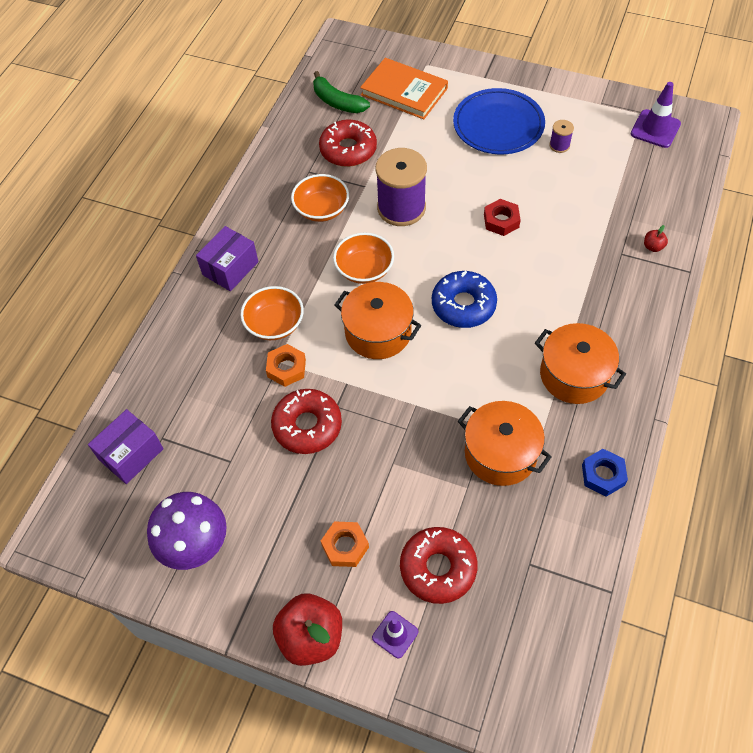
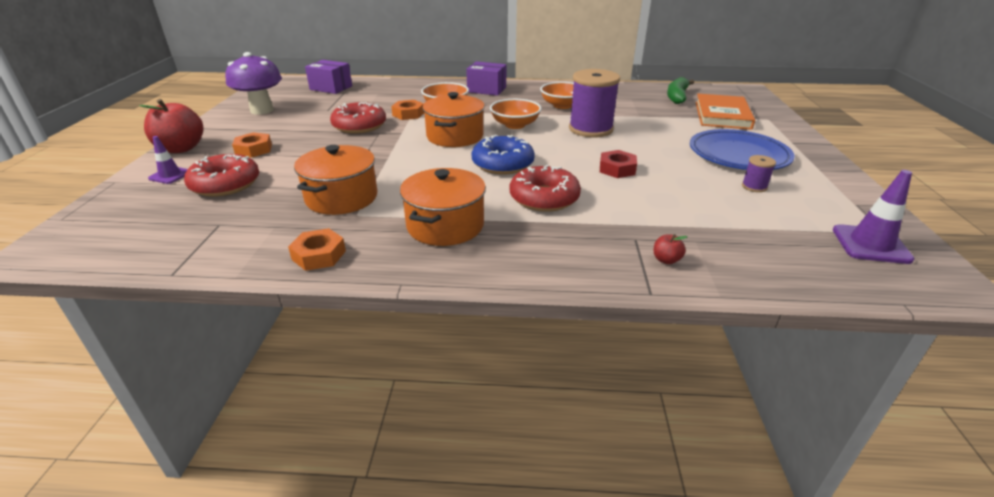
camera: 70 degrees right, 25 degrees down
(348, 150) = (632, 106): red donut -> red donut (544, 198)
(603, 475) = (319, 255): blue nut -> orange nut

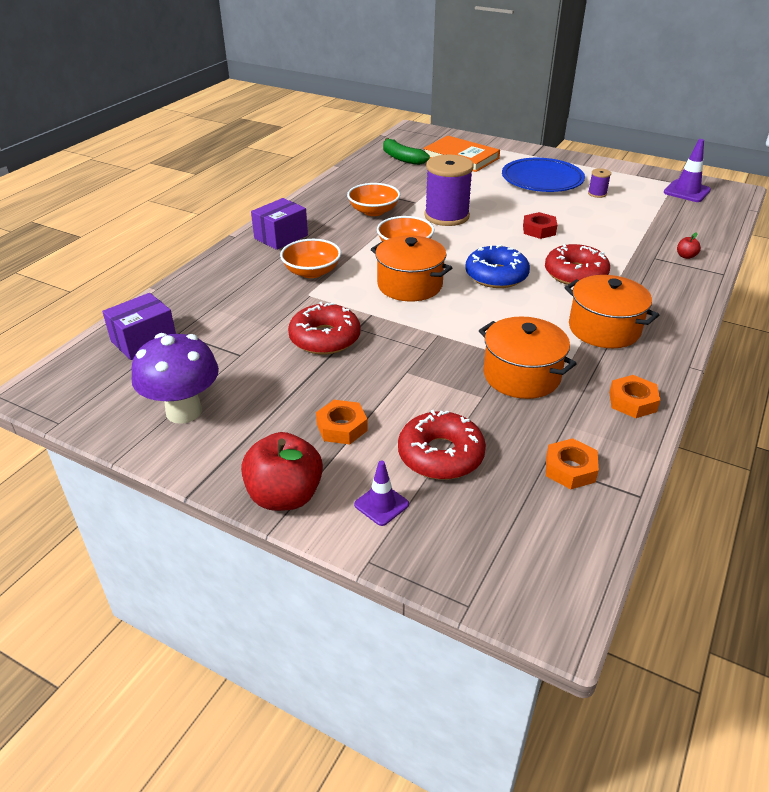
camera: 65 degrees left, 5 degrees up
(408, 114) = (315, 299): orange nut -> orange nut (570, 469)

